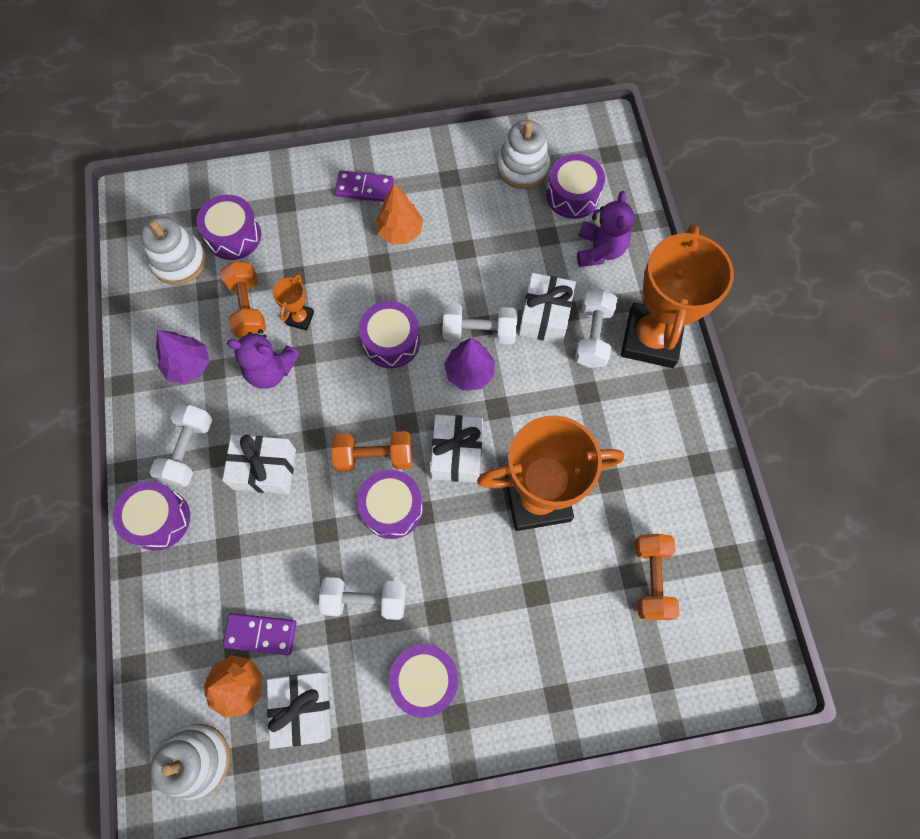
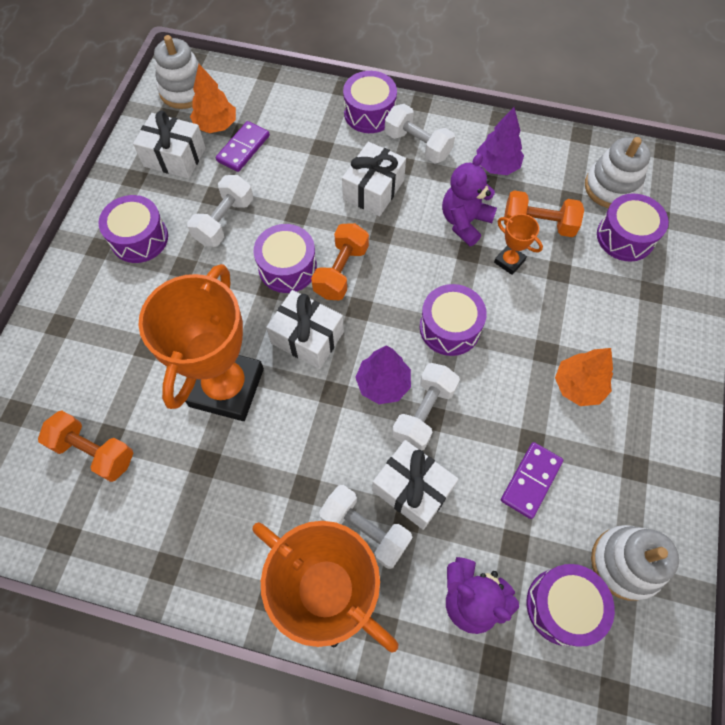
camera: 115 degrees right, 5 degrees down
(364, 188) = (648, 372): purple domino -> purple domino (530, 480)

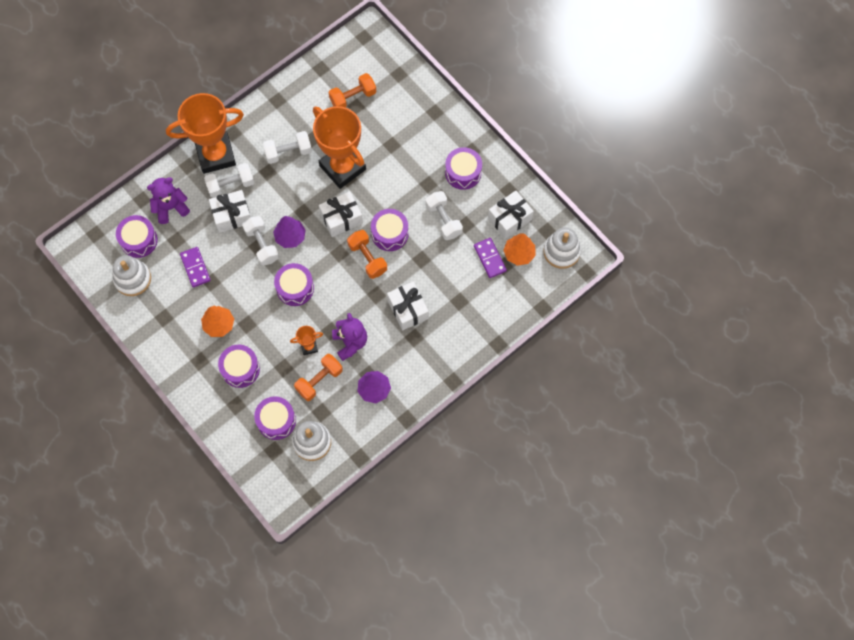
camera: 125 degrees right, 5 degrees up
(369, 113) = (466, 345): purple drum -> purple drum (240, 369)
(417, 145) = (422, 356): white dumbbell -> white dumbbell (288, 152)

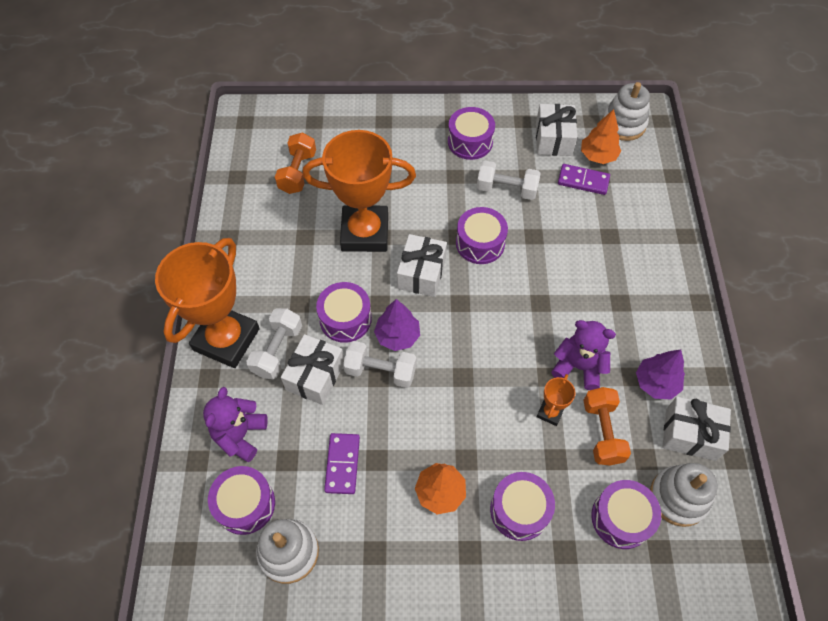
camera: 50 degrees left, 10 degrees down
(195, 267) = (342, 464): purple domino -> purple domino turned 75 degrees clockwise
(288, 152) = (297, 268): white dumbbell -> none
(295, 288) = (464, 375): purple drum -> purple drum (345, 319)
(367, 258) = (490, 281): orange dumbbell -> none
(408, 309) = (582, 286): white gift -> white gift (690, 434)

